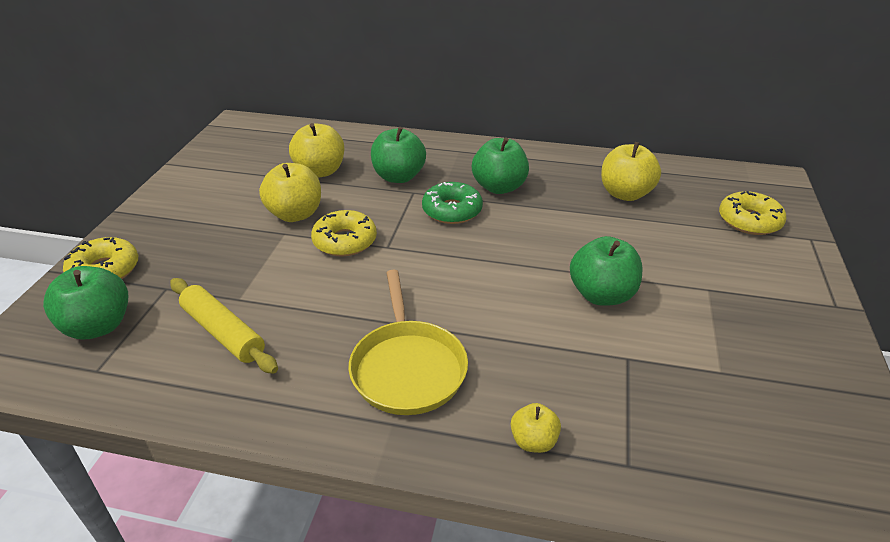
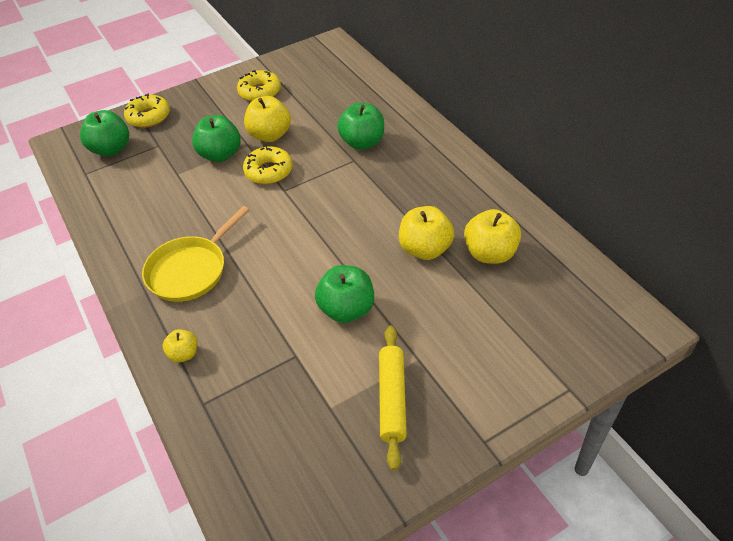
camera: 50 degrees right, 10 degrees up
(223, 332) = (148, 189): yellow rolling pin -> yellow rolling pin (392, 399)
(320, 171) = (324, 110): yellow apple -> yellow apple (425, 249)
(452, 210) = (355, 189): green donut -> none
(499, 187) = (411, 190): green apple -> green apple (220, 155)
(749, 221) = (546, 340): yellow donut -> yellow donut (260, 92)

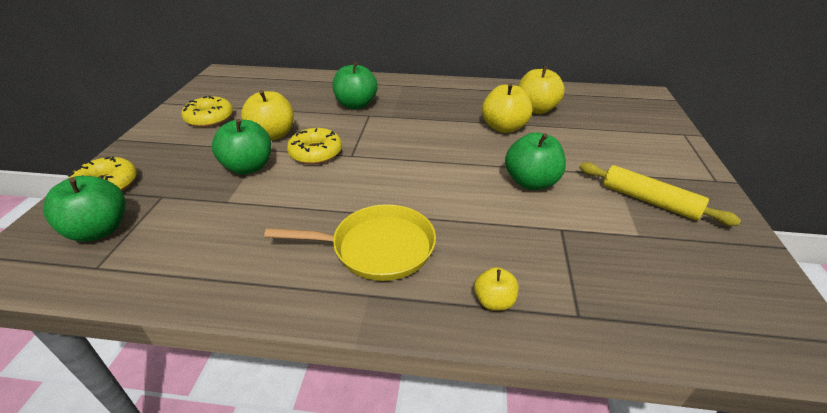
camera: 55 degrees left, 10 degrees down
(190, 270) = (377, 248): yellow pan -> yellow pan turned 75 degrees counterclockwise

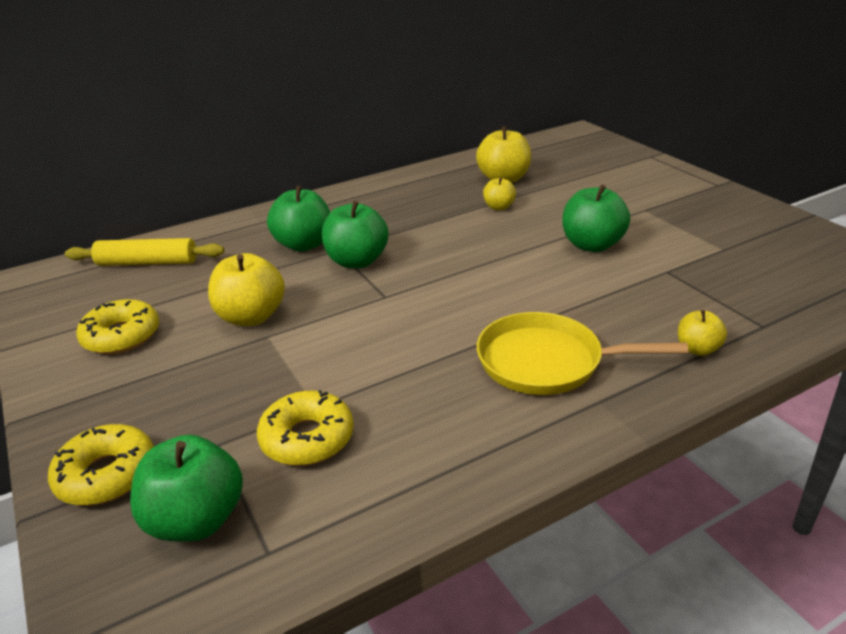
camera: 35 degrees left, 5 degrees down
(248, 167) = (280, 362): green apple -> green apple (357, 261)
(315, 153) = (339, 311): yellow donut -> yellow donut (307, 438)
(377, 248) = (547, 362): yellow pan -> yellow pan turned 135 degrees counterclockwise
(504, 127) = (499, 207): yellow apple -> yellow apple, size x0.56
(649, 201) = (696, 220): yellow rolling pin -> yellow rolling pin (147, 262)

